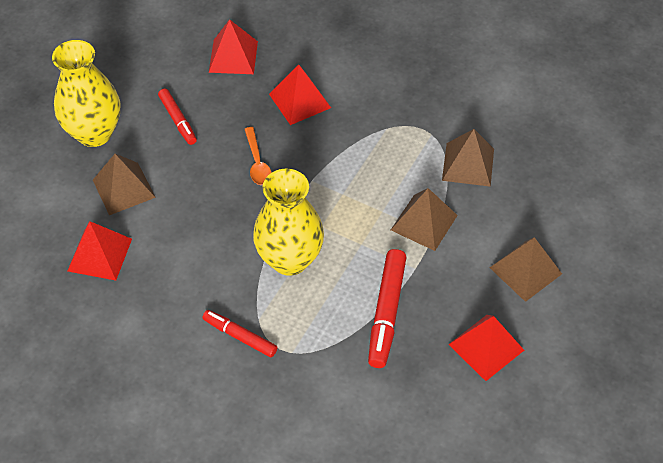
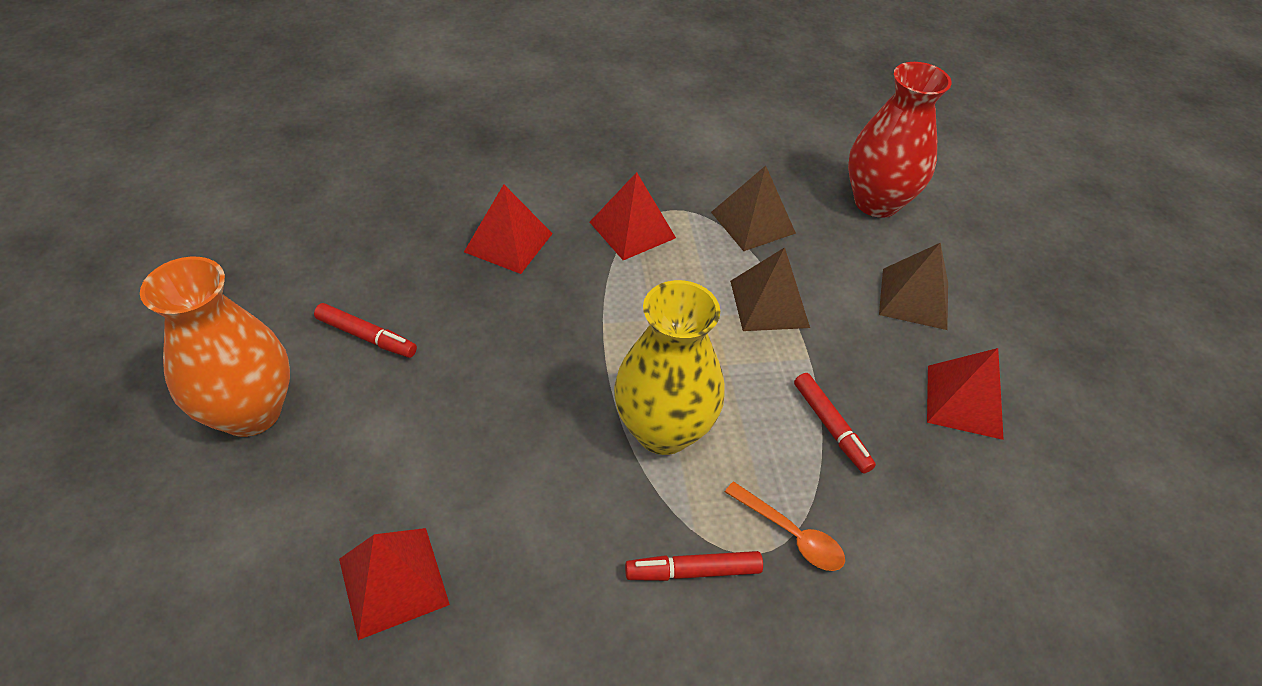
camera: 40 degrees left, 5 degrees down
(94, 133) = (251, 412): yellow vase -> orange vase
(123, 188) = (356, 464): brown pyramid -> none
(233, 56) = (381, 230): red pyramid -> red pyramid (632, 230)
(257, 163) = (518, 336): orange spoon -> orange spoon (791, 534)
(386, 312) = (831, 427): red marker -> red marker, size x0.63
(573, 194) = (876, 202): none -> red vase

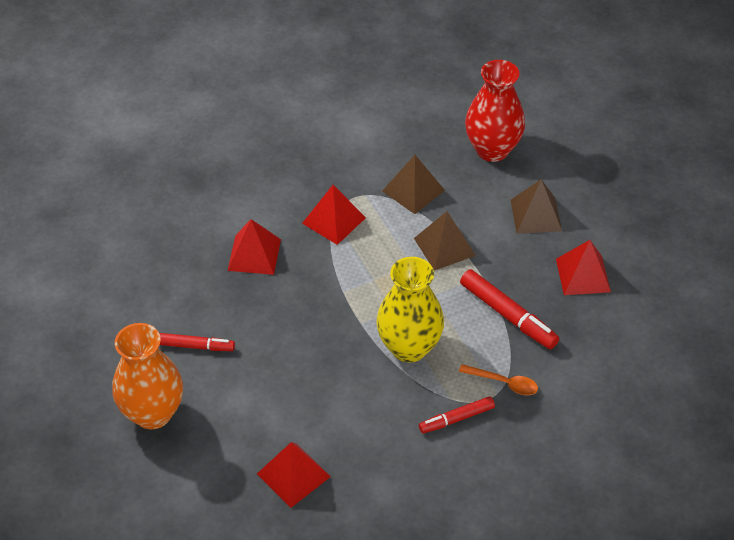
camera: 15 degrees left, 0 degrees up
(831, 427) = (508, 315): red marker -> red marker, size x1.58

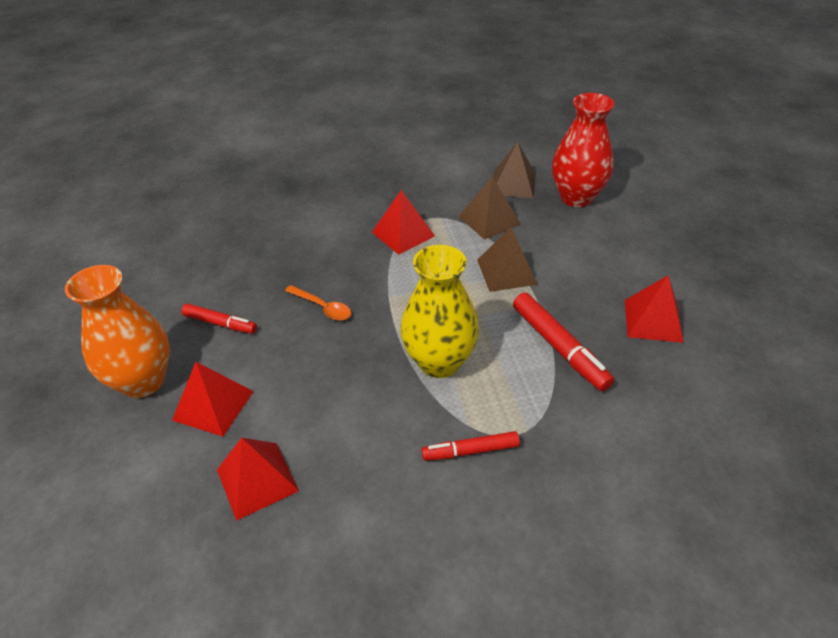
camera: 15 degrees right, 5 degrees down
(254, 254) = (315, 251): red pyramid -> red pyramid (213, 405)
(504, 383) = (538, 420): orange spoon -> orange spoon (323, 307)
(536, 215) = (610, 257): brown pyramid -> brown pyramid (513, 184)

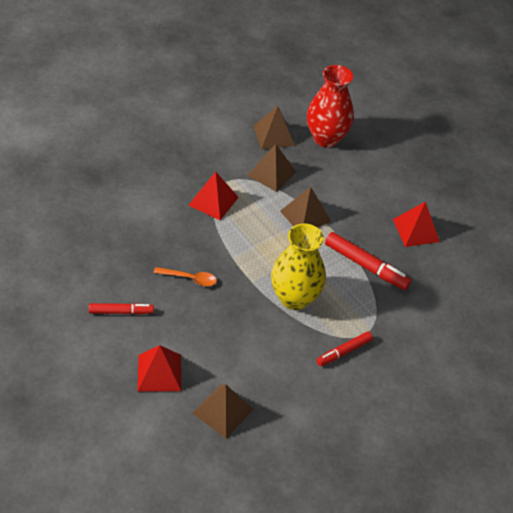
camera: 30 degrees left, 5 degrees up
(143, 381) = (95, 371): orange vase -> none
(257, 480) = (222, 411): red pyramid -> brown pyramid

